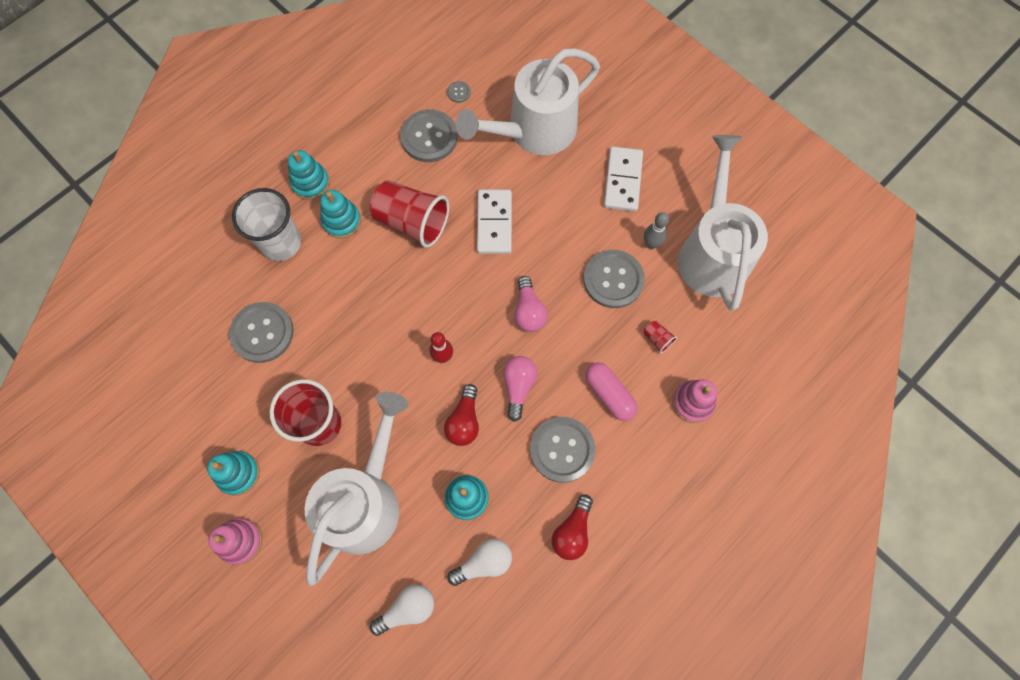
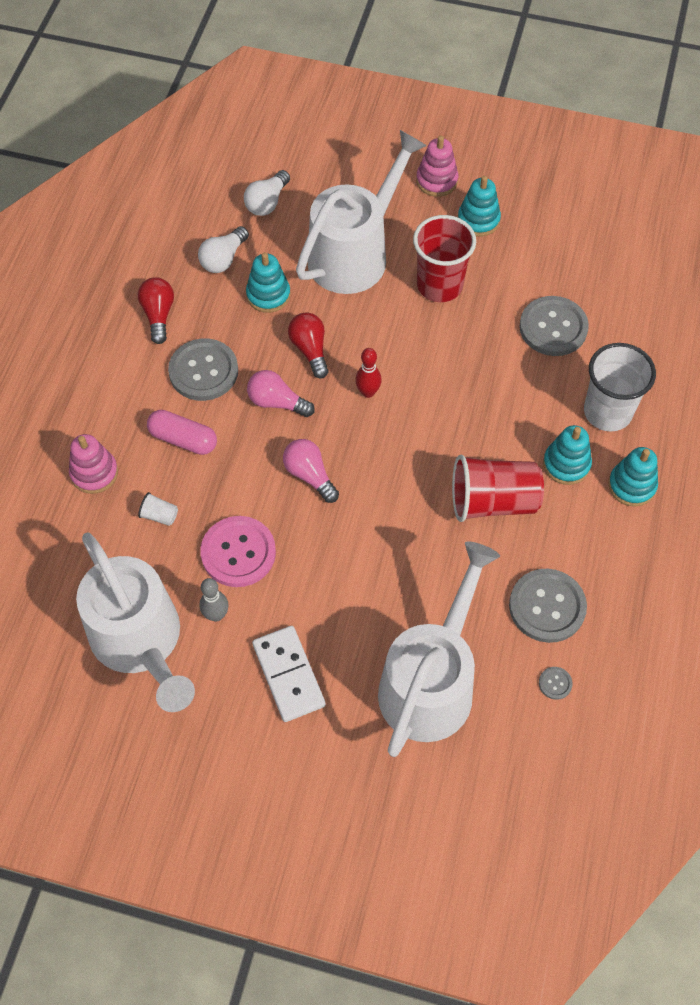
camera: 150 degrees right, 10 degrees down
(366, 500) = (355, 253): white watering can -> white watering can turned 135 degrees counterclockwise
(494, 223) = (404, 546): white domino -> none
(518, 387) = (277, 402): pink light bulb -> pink light bulb turned 135 degrees clockwise
(613, 280) = (238, 552): grey button -> pink button
(657, 339) = (159, 515): red cup -> white cup

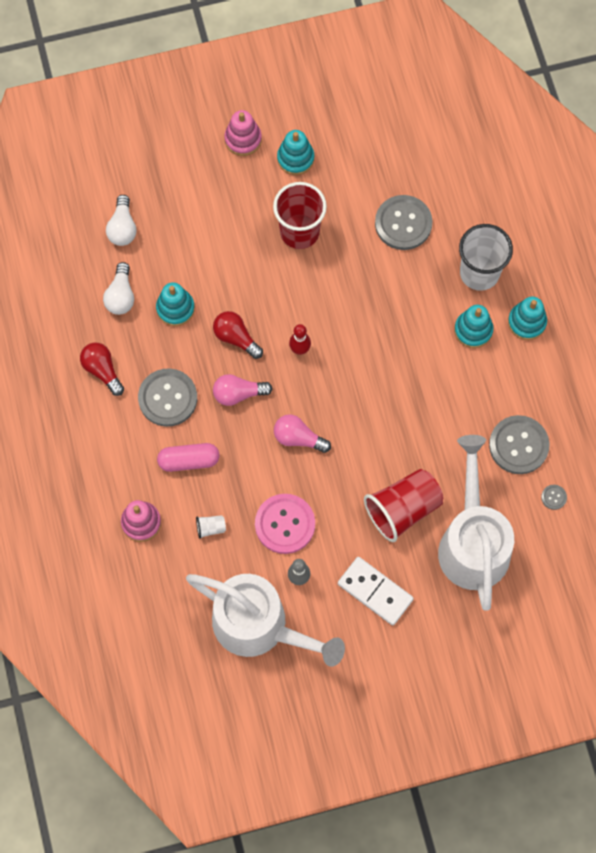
camera: 30 degrees left, 10 degrees up
(355, 253) = (219, 237): white watering can -> none
(493, 501) = (438, 387): red cup -> red cup (403, 509)

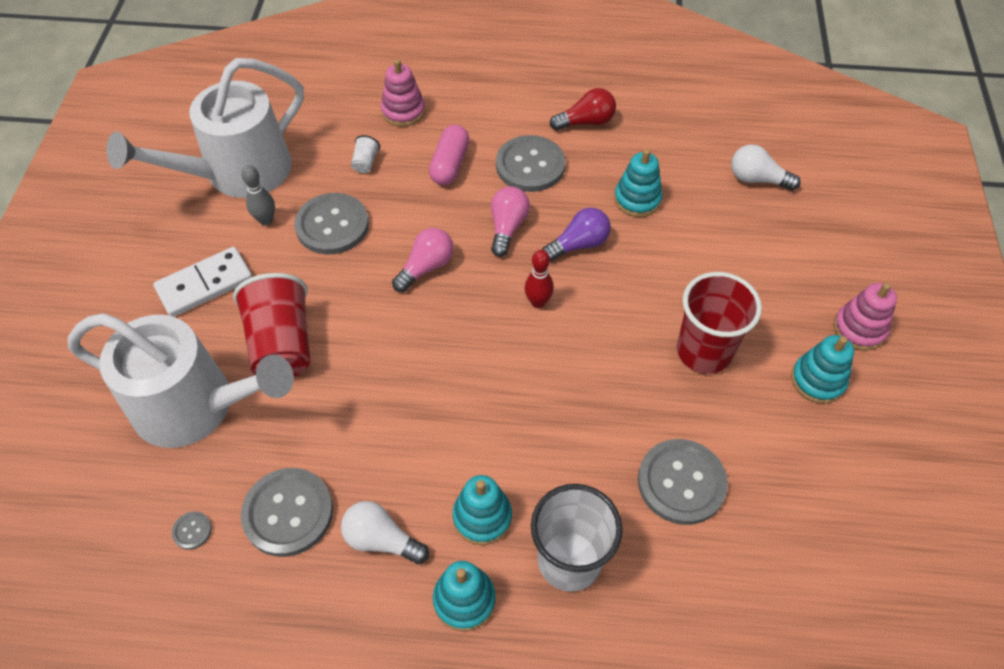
camera: 110 degrees right, 15 degrees down
(121, 296) = (670, 157): white light bulb -> white light bulb (381, 540)
(236, 338) = (578, 244): red light bulb -> purple light bulb
(285, 524) = (332, 225): pink button -> grey button

